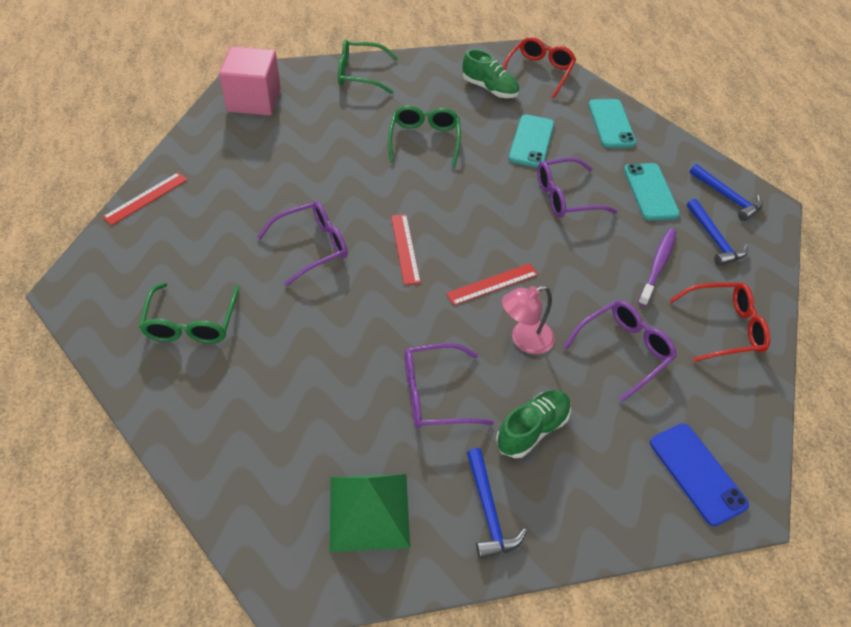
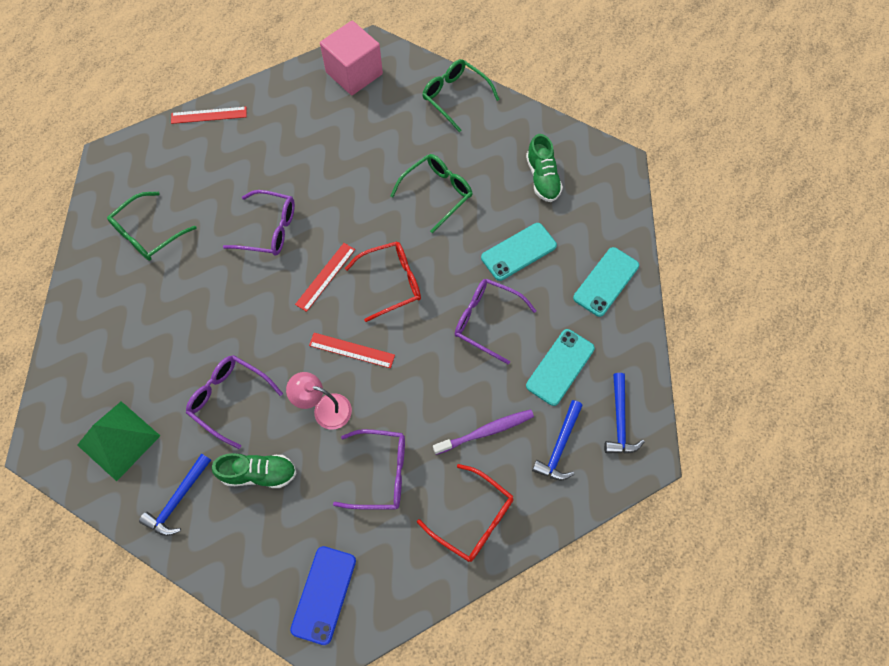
camera: 45 degrees right, 15 degrees up
(539, 72) = (605, 188): red glasses -> red glasses (392, 282)

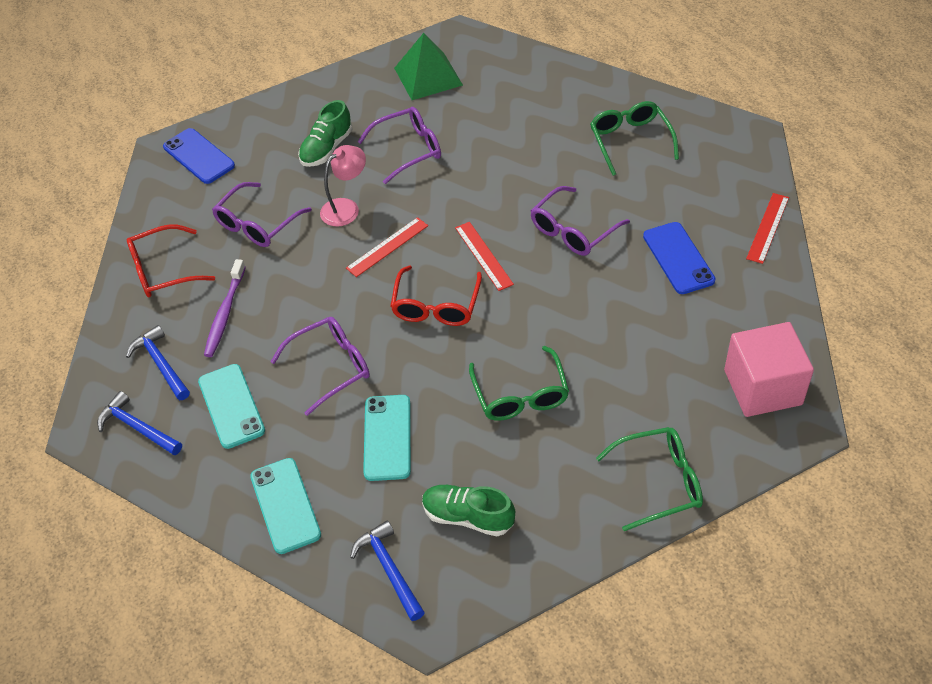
camera: 125 degrees right, 15 degrees down
(178, 500) = (348, 97): blue hammer -> blue hammer (389, 569)
(265, 155) = (678, 258): none -> blue phone

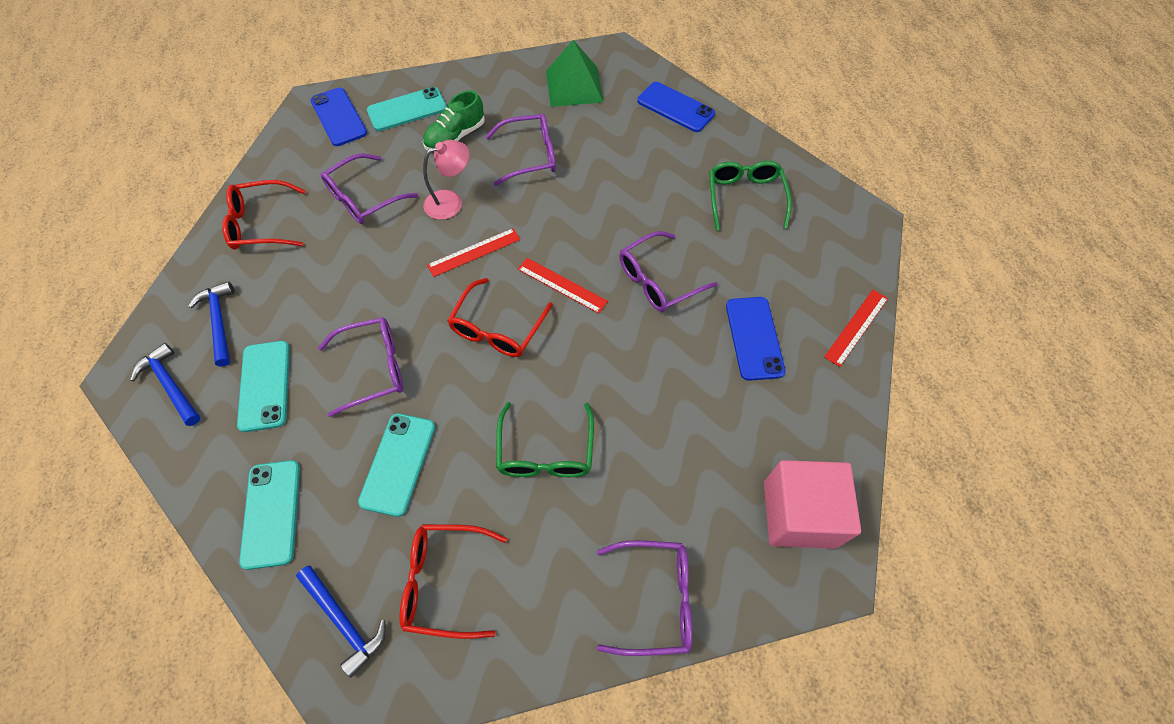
camera: 10 degrees right, 10 degrees up
(225, 314) = (298, 284): purple toothbrush -> none
(267, 134) = (407, 110): none -> turquoise phone
(389, 569) = (343, 621): blue hammer -> blue hammer turned 150 degrees clockwise
(468, 516) = (444, 581): green shoe -> red glasses
(483, 256) = (562, 285): red ruler -> red ruler turned 45 degrees counterclockwise
(536, 75) = (675, 107): none -> blue phone
(659, 482) = (655, 599): green glasses -> purple glasses

